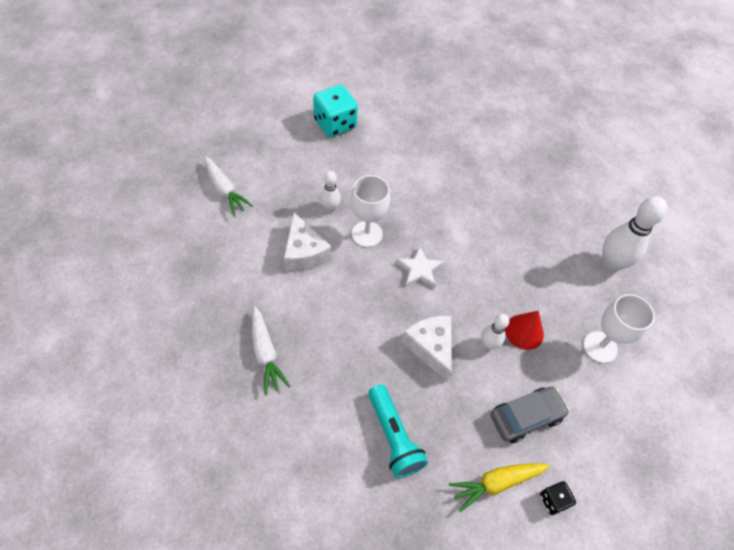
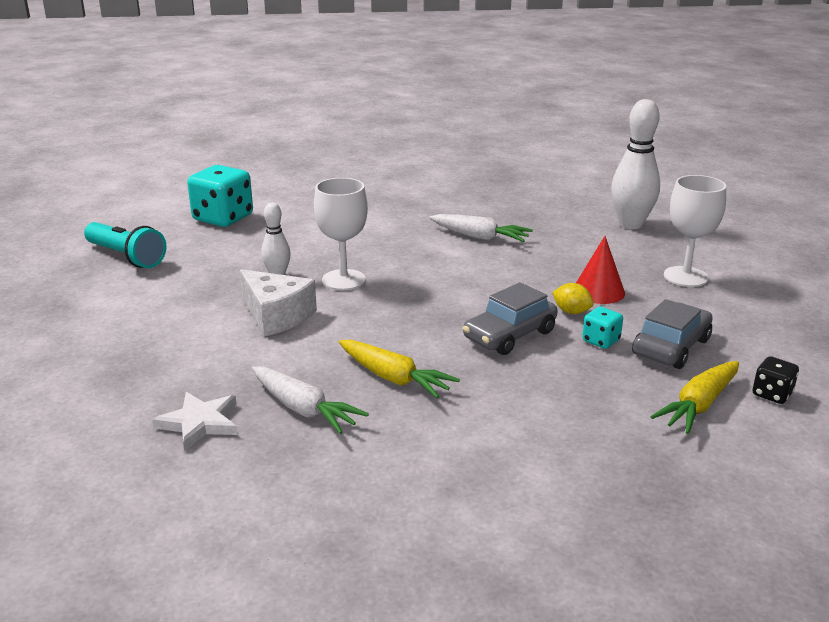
camera: 25 degrees left, 30 degrees down
(225, 190) = (117, 300): white carrot -> white carrot (479, 237)
(332, 352) = (393, 378): none -> yellow carrot
(393, 436) = (542, 416): turquoise flashlight -> turquoise flashlight (126, 257)
(419, 270) = (434, 286): white star -> white star (200, 423)
(430, 348) = (509, 335): white cheese -> grey car
(484, 385) = (601, 341): none -> turquoise dice
(488, 344) = (571, 312): white bowling pin -> yellow lemon

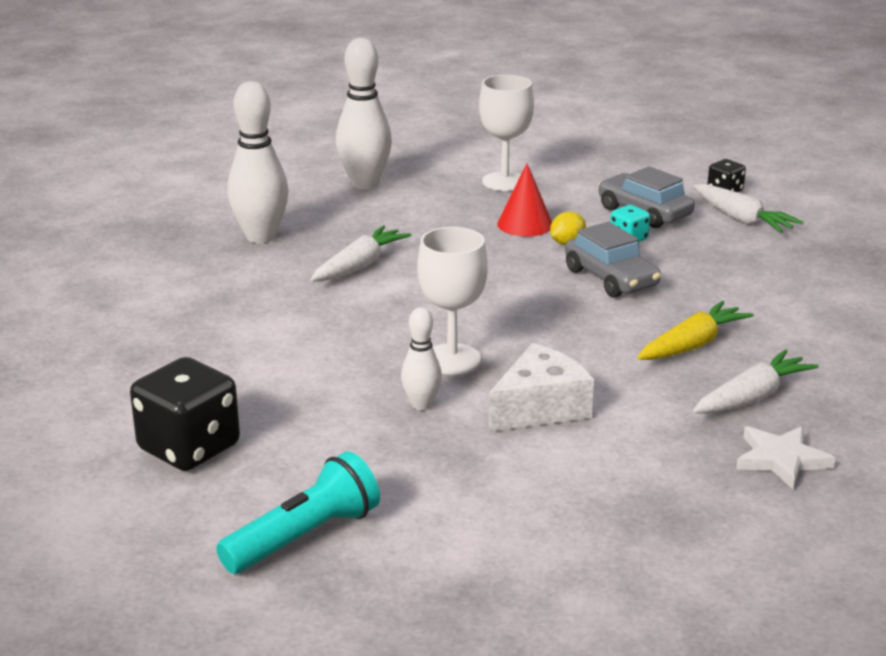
camera: 80 degrees left, 0 degrees up
(223, 218) = (189, 448): turquoise dice -> black dice
(508, 203) = (261, 237): none -> white bowling pin
(699, 405) = (742, 219): yellow carrot -> white carrot

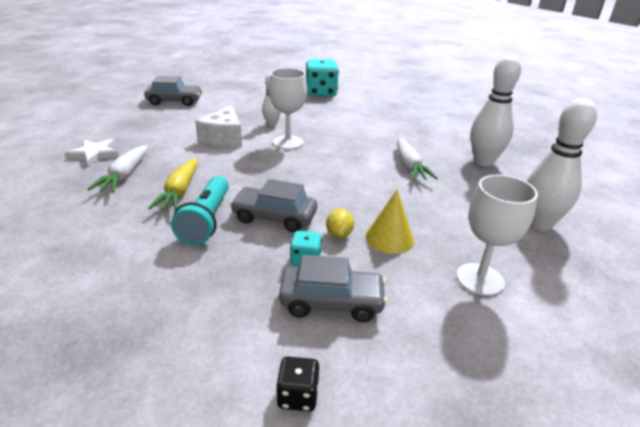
camera: 135 degrees right, 5 degrees up
(189, 448) = (321, 93): black dice -> turquoise dice
(304, 537) = (249, 88): turquoise flashlight -> turquoise flashlight (206, 220)
(525, 224) = (389, 238): red cone -> yellow cone
(526, 560) = (175, 101): none -> grey car
(742, 219) = (238, 345): white carrot -> none

